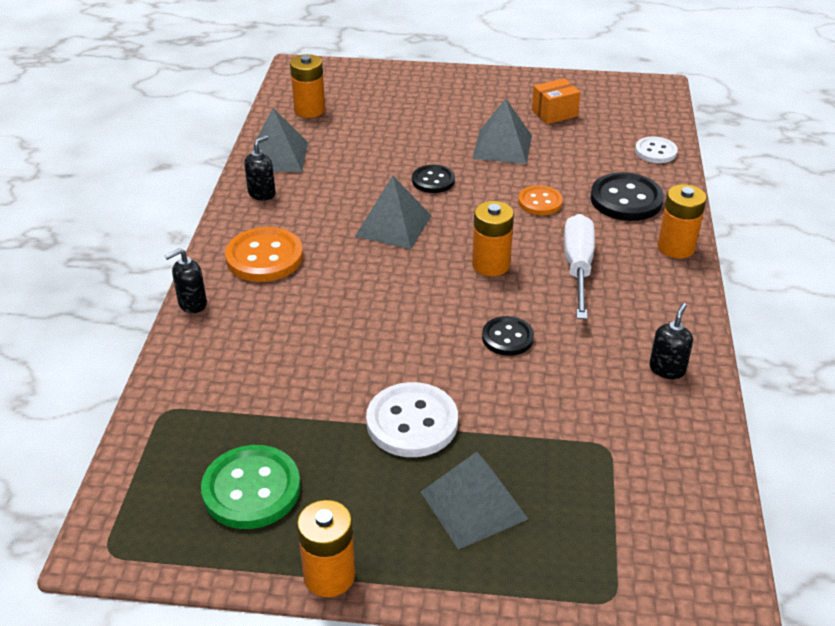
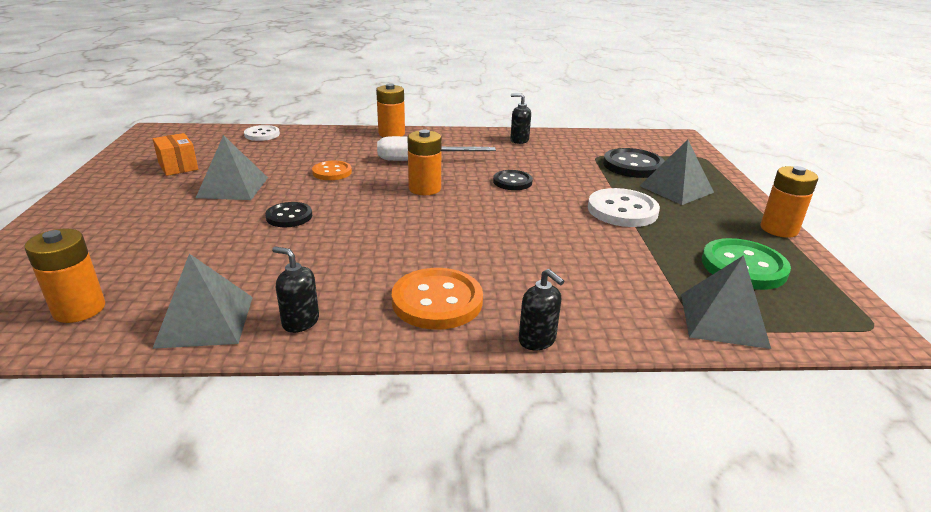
camera: 100 degrees left, 10 degrees down
(393, 225) = (370, 232): grey pyramid -> grey pyramid (723, 320)
(626, 199) = (330, 145): black button -> black button (633, 165)

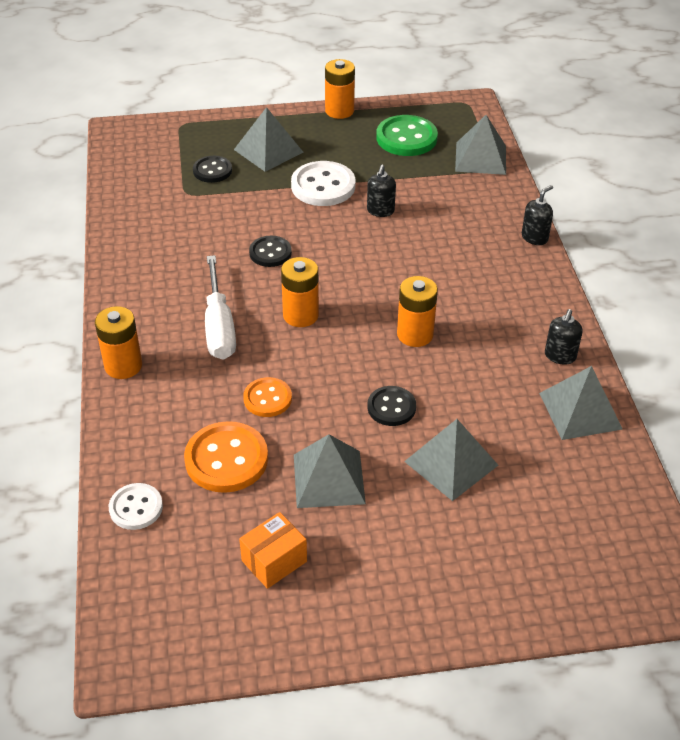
camera: 95 degrees left, 15 degrees up
(79, 309) = (597, 499): orange battery -> orange battery (415, 334)
(202, 236) = (451, 463): none -> grey pyramid
(437, 301) = (506, 287): orange button -> orange button (226, 459)
(519, 140) = (141, 249): black soap dispenser -> black soap dispenser (380, 211)
(633, 165) = (212, 170): black button -> black button, size x0.61

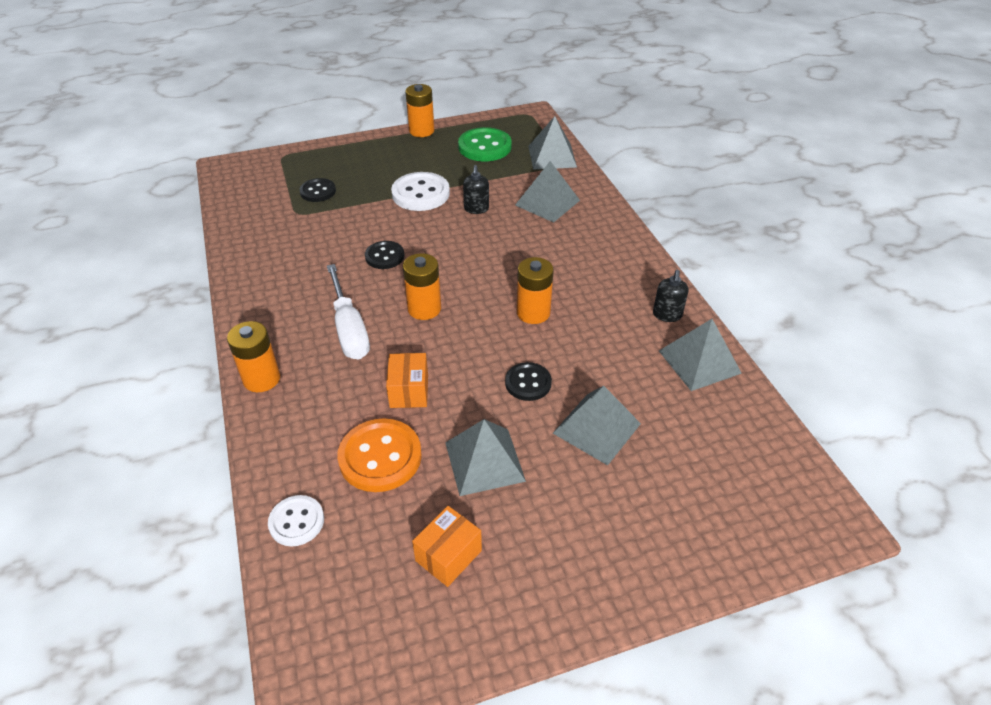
camera: 10 degrees left, 0 degrees up
(267, 398) = (409, 391): orange button -> orange box
(268, 151) = (365, 169): grey pyramid -> grey pyramid (547, 202)
(534, 238) = (616, 216): black soap dispenser -> none

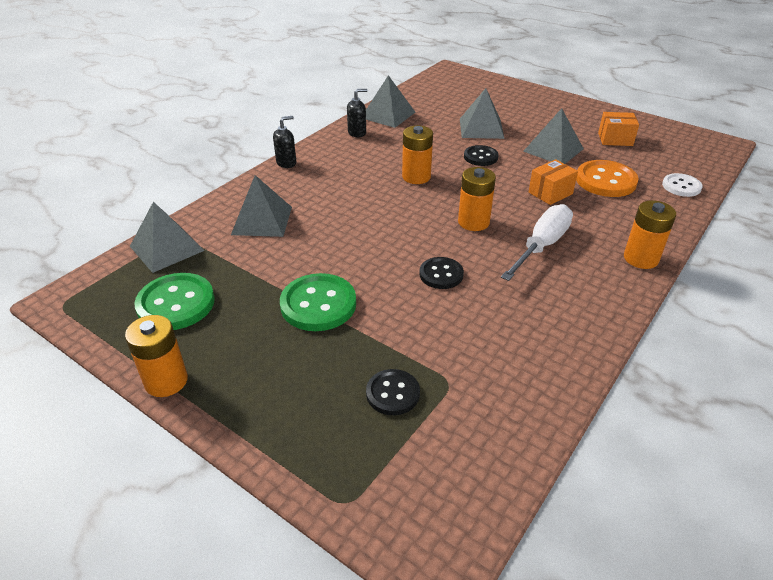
camera: 125 degrees left, 5 degrees down
(420, 194) = (318, 304): white button -> green button
(476, 209) = (311, 255): black soap dispenser -> black soap dispenser (286, 163)

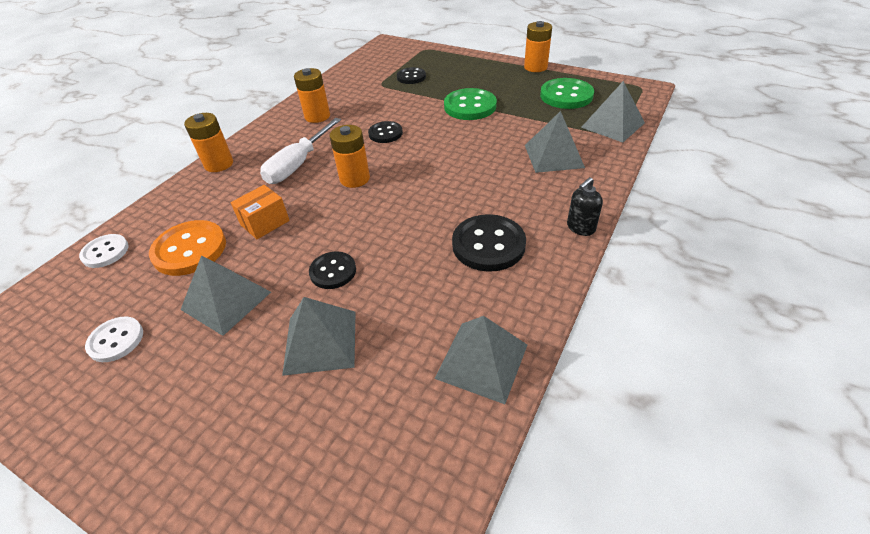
camera: 175 degrees right, 5 degrees up
(357, 133) = (516, 301): black soap dispenser -> none
(362, 160) = (488, 245): none -> black button
(416, 177) = (415, 226): orange battery -> orange battery (317, 116)
(615, 139) = (116, 340): orange box -> white button

